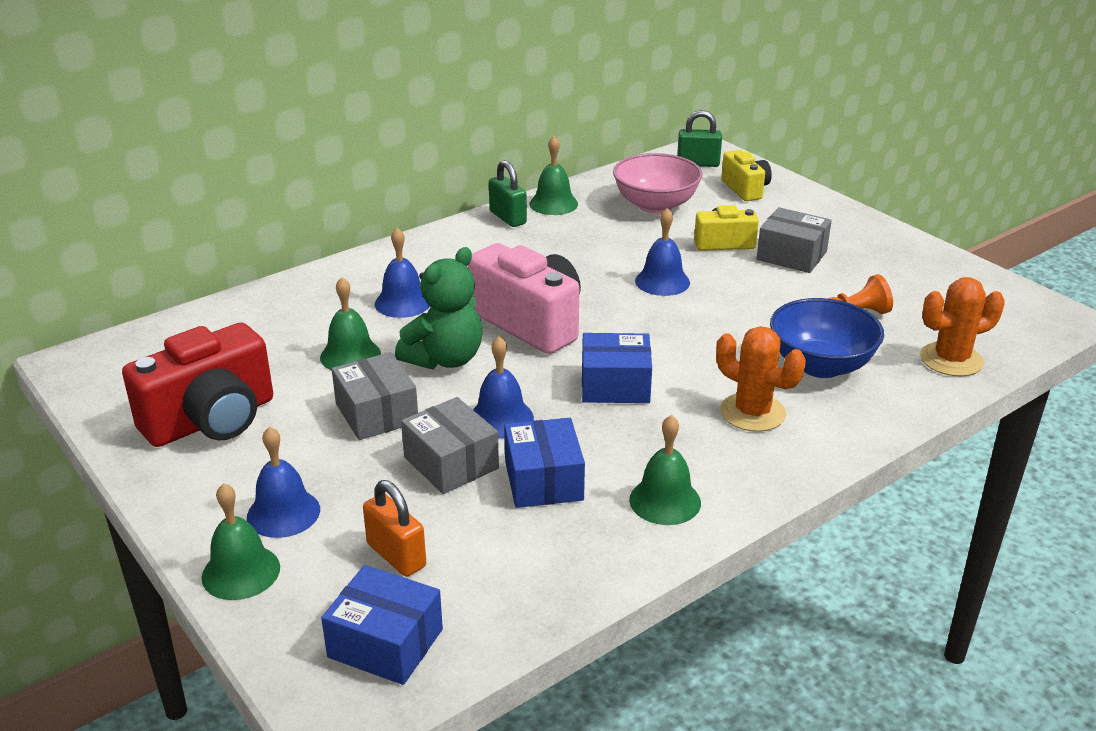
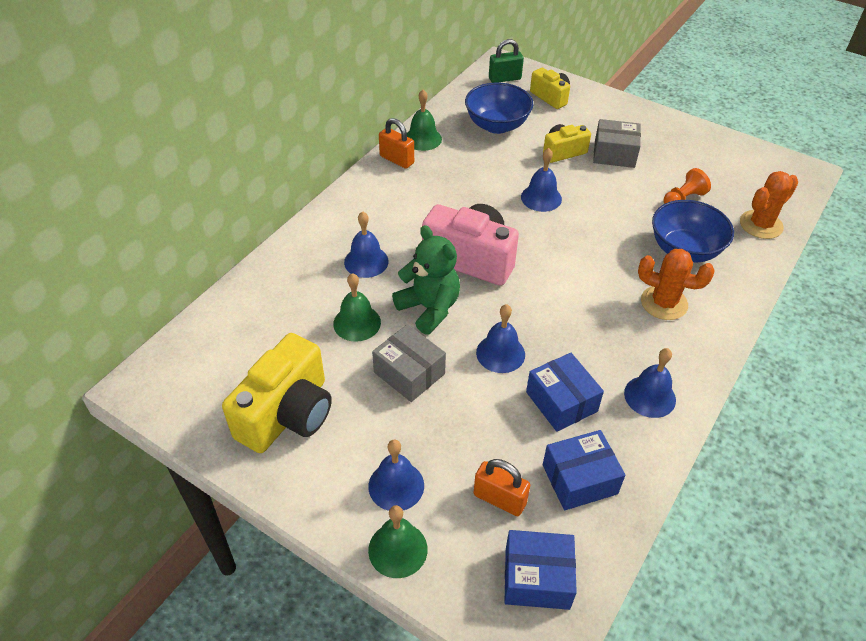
camera: 20 degrees left, 15 degrees up
(211, 420) = (287, 414): red camera -> yellow camera
(445, 359) = (429, 308): green teddy bear -> green teddy bear turned 60 degrees counterclockwise
(451, 463) = (489, 404): grey box -> none
(508, 218) = (397, 160): green padlock -> orange padlock
(615, 385) = (561, 302): blue box -> blue box (579, 479)
(655, 205) = (497, 125): pink bowl -> blue bowl
(665, 501) = (650, 396): green bell -> blue bell

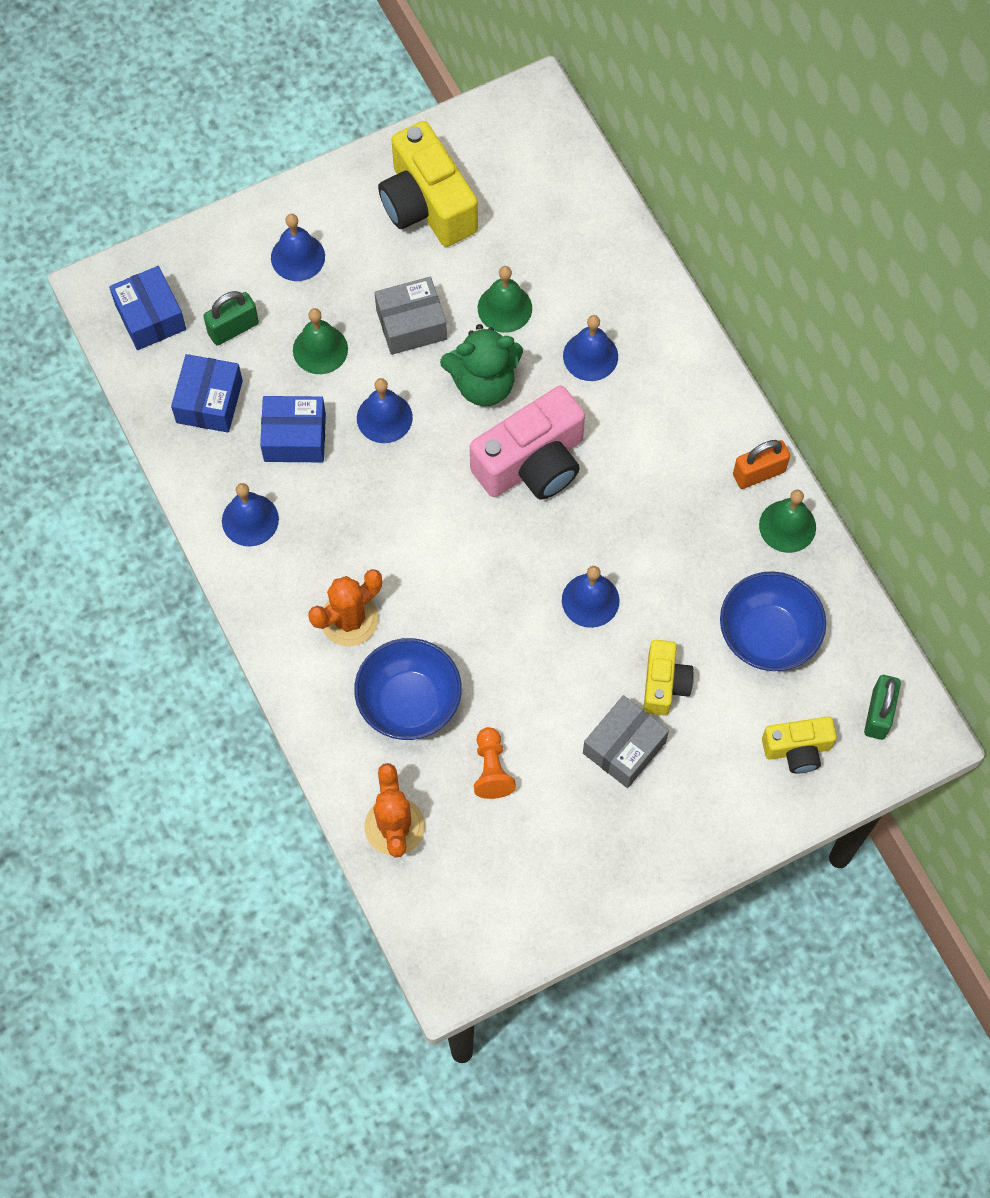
camera: 120 degrees right, 20 degrees up
(398, 549) = (240, 231): green bell -> green bell (320, 349)
(499, 499) = (233, 328): orange padlock -> green padlock
(537, 578) = (150, 317): blue box -> blue box turned 60 degrees counterclockwise

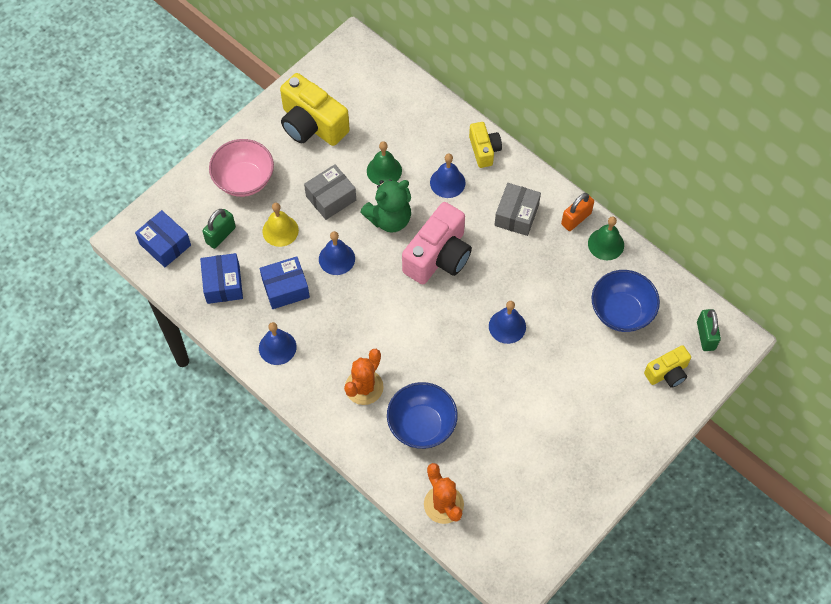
camera: 20 degrees left, 5 degrees down
(298, 257) = (244, 180): blue bell -> pink bowl
(320, 349) = (280, 230): green bell -> yellow bell
(492, 769) = (489, 448): orange pawn -> none
(624, 747) = (564, 407): grey box -> grey box (516, 215)
(664, 684) = (572, 361): yellow camera -> yellow camera (484, 150)

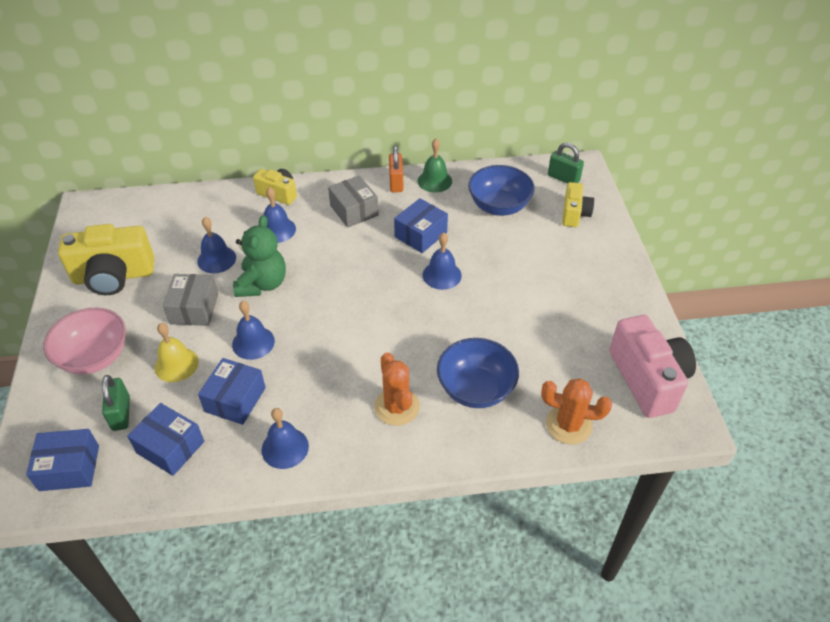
camera: 50 degrees left, 15 degrees down
(384, 170) = (216, 259): green bell -> blue bell
(438, 256) = (333, 276): pink camera -> pink camera (647, 379)
(535, 280) = (420, 234): none -> blue box

